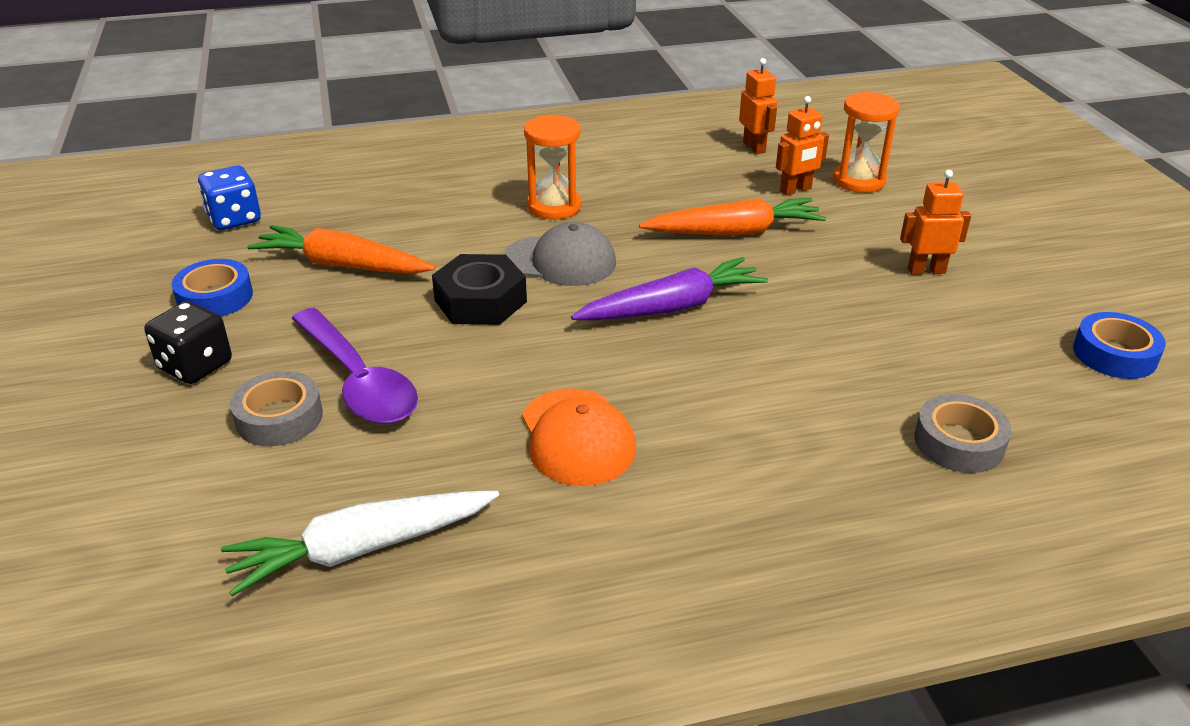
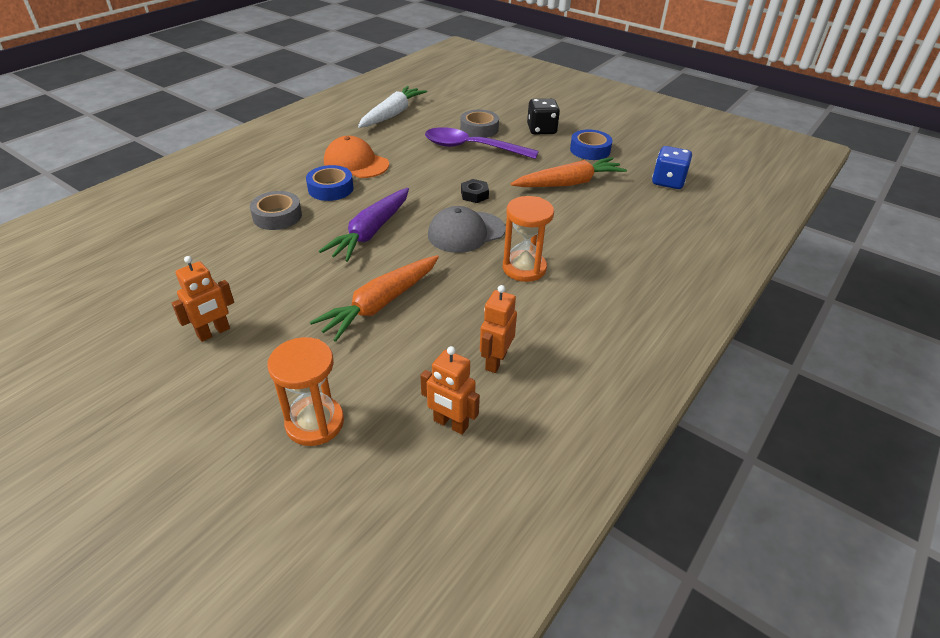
camera: 140 degrees right, 5 degrees up
(480, 301) = (474, 195): black nut -> black nut, size x0.53
(796, 190) = (366, 377): orange robot -> orange robot (495, 361)
(959, 442) = (169, 223): grey tape -> grey tape (277, 216)
(1114, 354) = (60, 316): blue tape -> blue tape (330, 188)

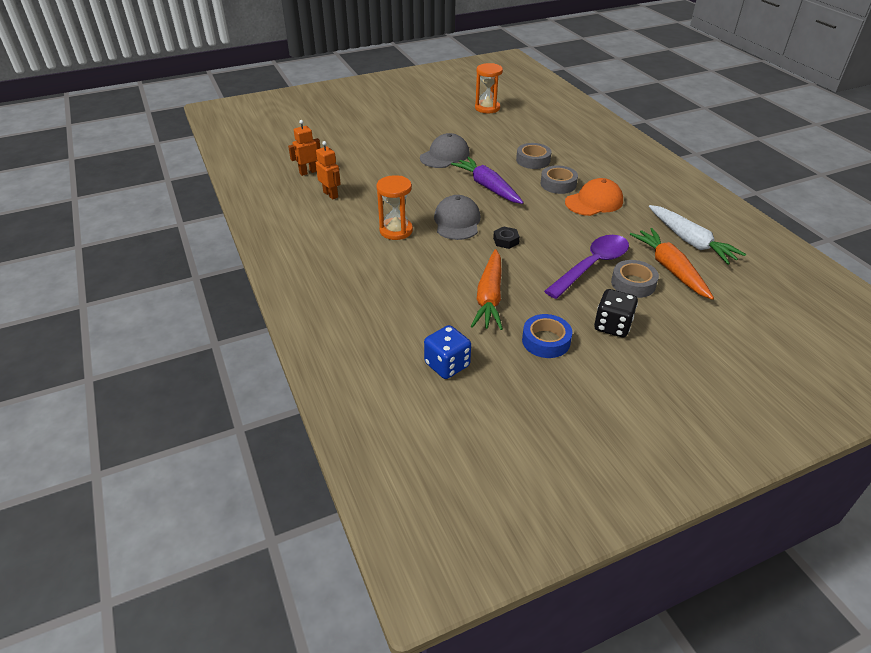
camera: 120 degrees right, 0 degrees up
(214, 332) = (432, 130): orange robot -> none
(302, 291) = (445, 155): none -> grey cap
(315, 423) = (347, 143): orange hourglass -> orange hourglass (487, 108)
(330, 188) = (558, 184): blue tape -> grey tape
(381, 304) = (411, 174): orange carrot -> orange carrot (670, 269)

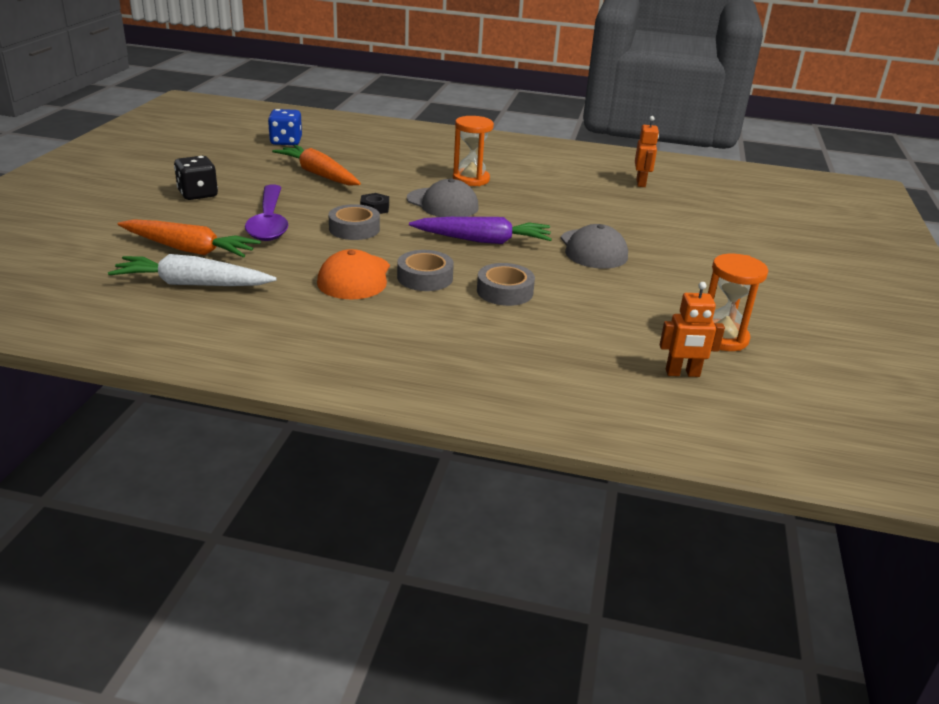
camera: 125 degrees right, 10 degrees down
(331, 194) = (578, 178): orange robot -> orange robot (682, 373)
(546, 341) = (238, 170): blue tape -> none
(633, 283) = (213, 225): grey tape -> grey tape (354, 229)

